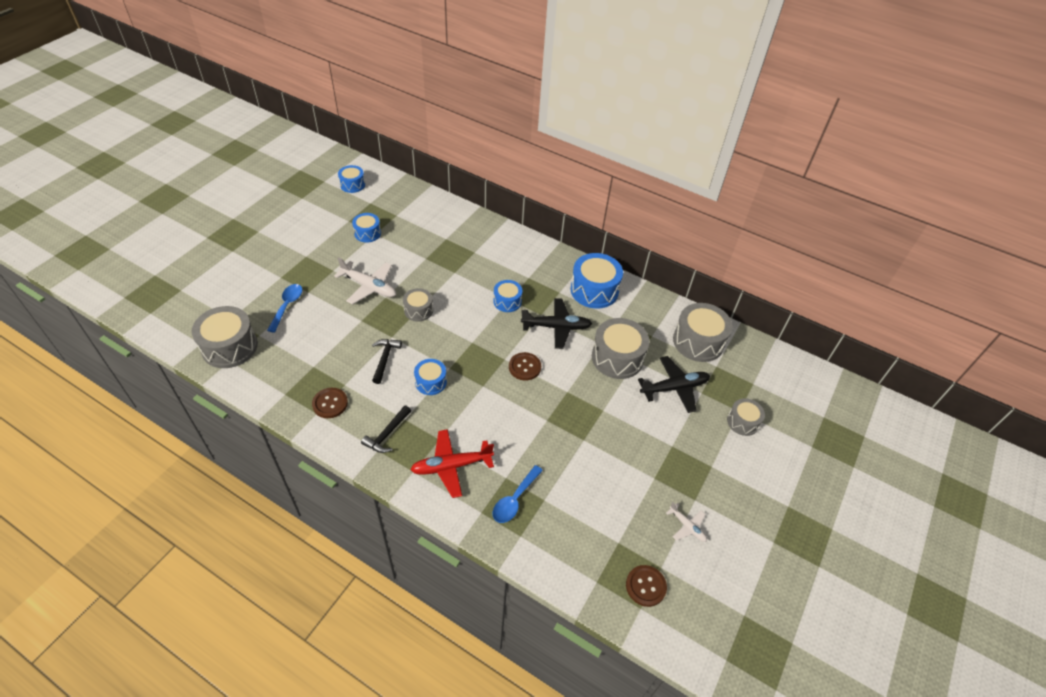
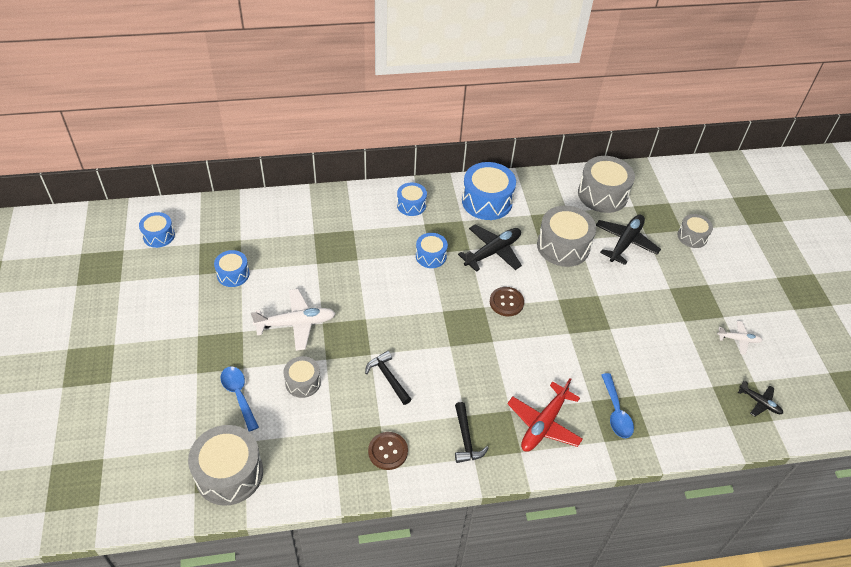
camera: 40 degrees left, 0 degrees up
(418, 310) = (366, 314): grey drum -> grey drum (303, 382)
(431, 382) = (449, 369): blue drum -> blue drum (411, 205)
(645, 586) = (759, 402): brown button -> black plane

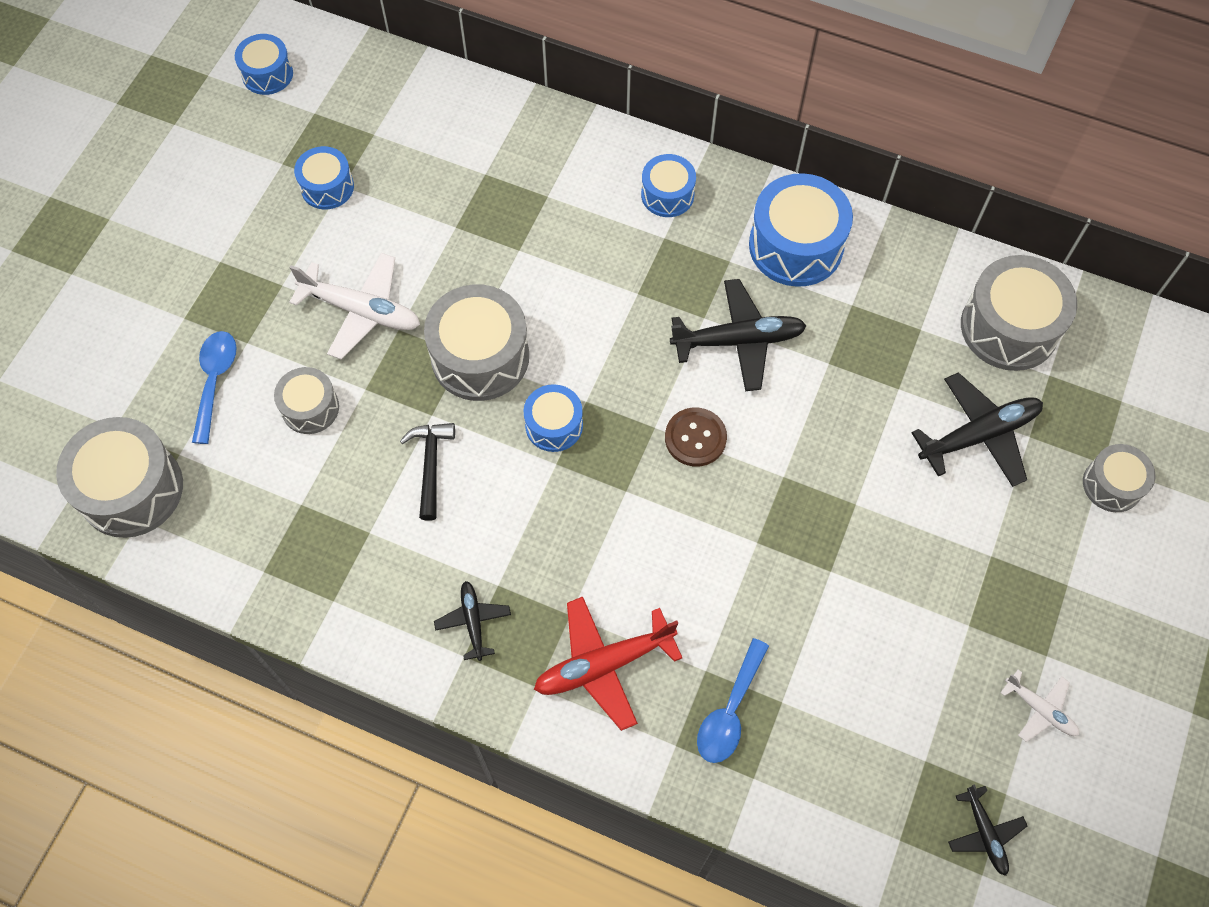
camera: 35 degrees right, 15 degrees up
(388, 451) = (352, 577): brown button -> none
(431, 256) = (634, 299): blue drum -> blue drum (554, 425)
(466, 439) = (473, 621): black hammer -> black plane
(563, 246) = (864, 388): grey drum -> grey drum (480, 357)

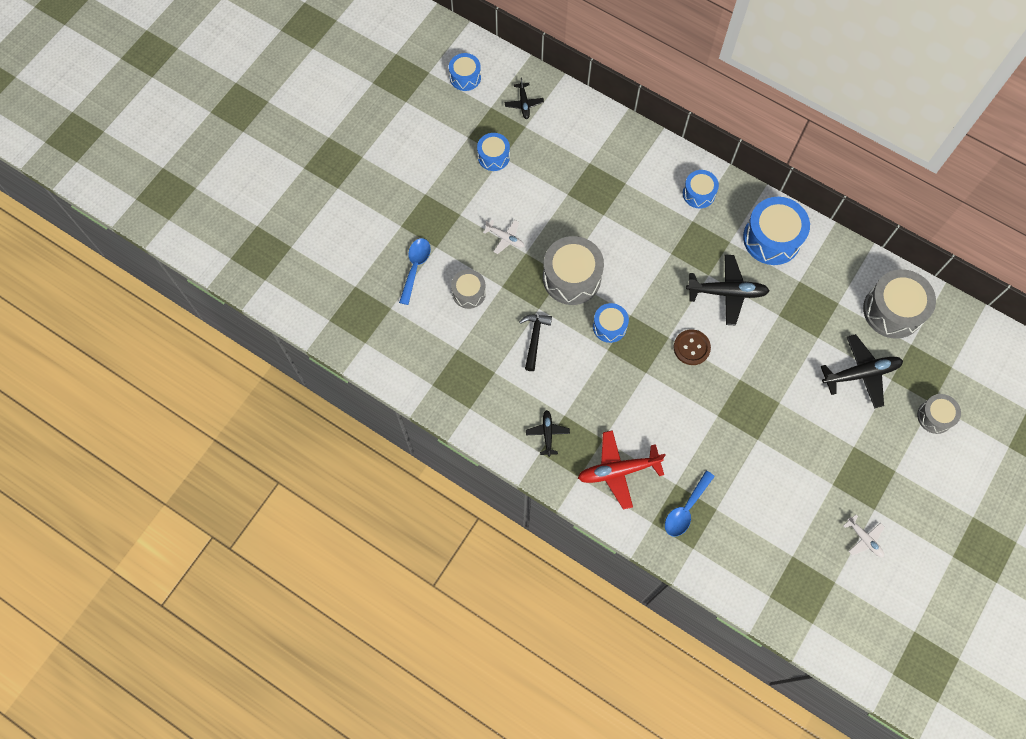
camera: 10 degrees right, 5 degrees up
(131, 489) = (362, 324): grey drum -> none
(361, 311) = (505, 238): white plane -> white plane, size x0.55
(984, 833) = (818, 601): black plane -> black plane (524, 104)

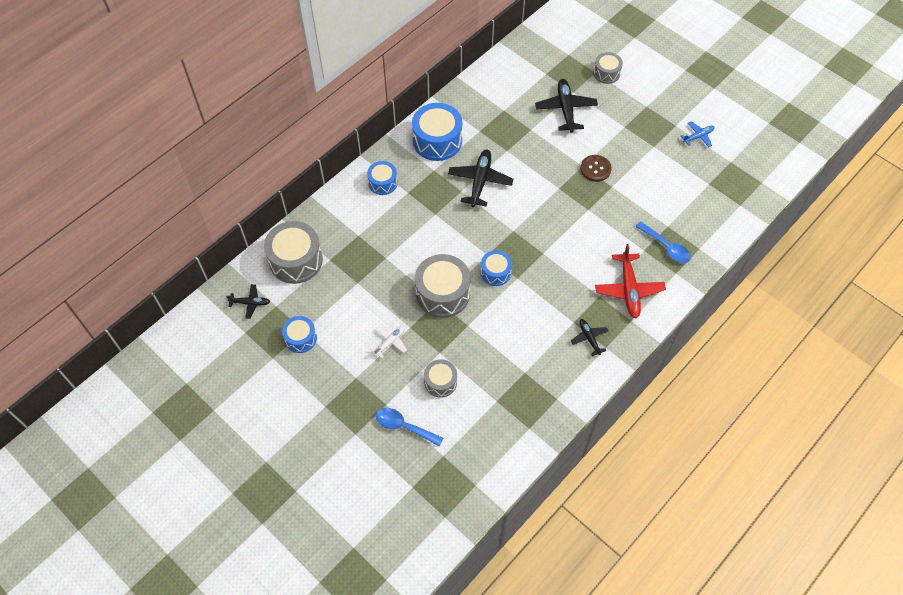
camera: 80 degrees left, 10 degrees down
(465, 77) = (203, 350): blue drum -> none
(534, 338) = (497, 334): black hammer -> none
(547, 433) = (589, 338): black plane -> black plane turned 60 degrees clockwise
(691, 348) = (525, 216): brown button -> brown button (595, 169)
(864, 539) = (698, 136): white plane -> blue plane
(892, 310) = (516, 78): grey drum -> grey drum (296, 260)

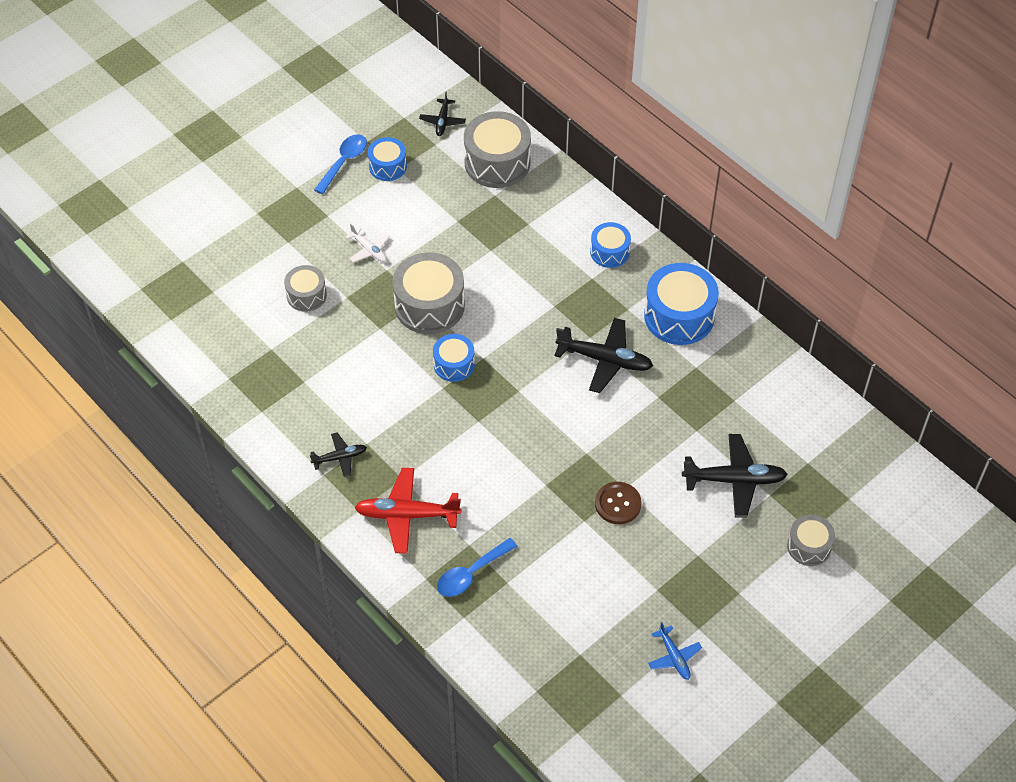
camera: 95 degrees right, 5 degrees down
(404, 426) = (256, 257): blue spoon -> blue spoon (344, 162)

